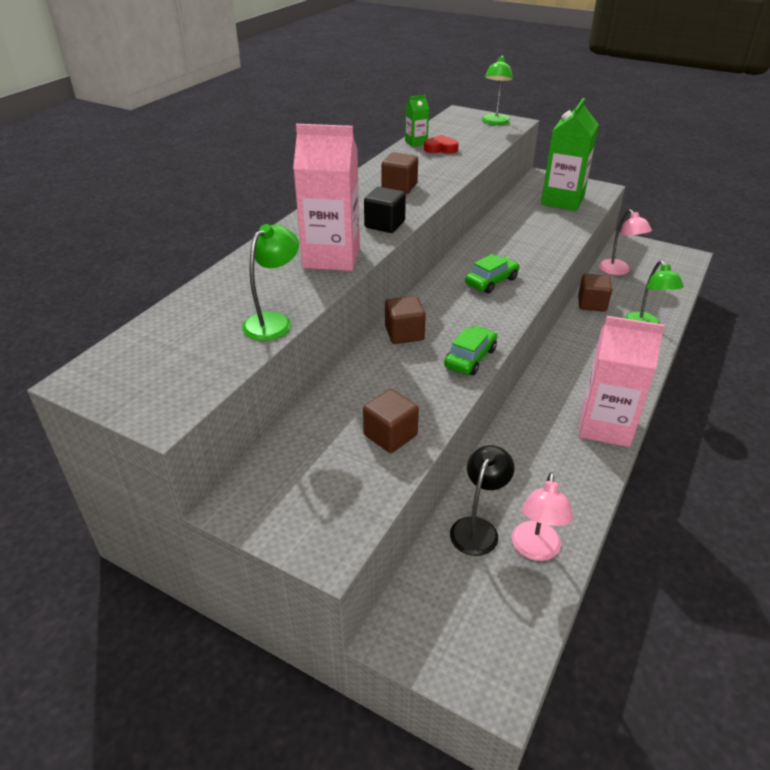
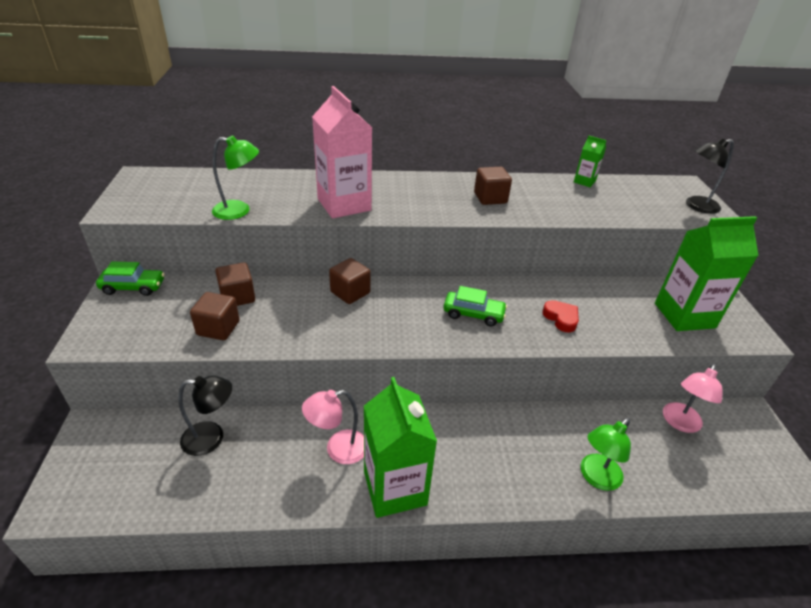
camera: 55 degrees right, 0 degrees up
(384, 224) = (418, 210): black cube -> none
(440, 149) = (591, 196): red heart -> red heart (561, 318)
(470, 358) = (344, 337): green car -> green car (133, 287)
(495, 122) = (696, 206): green lamp -> black lamp
(535, 550) = (203, 484): pink lamp -> pink lamp (338, 449)
(592, 304) = (590, 419): brown cube -> brown cube (237, 297)
(605, 426) = (395, 488): pink carton -> green carton

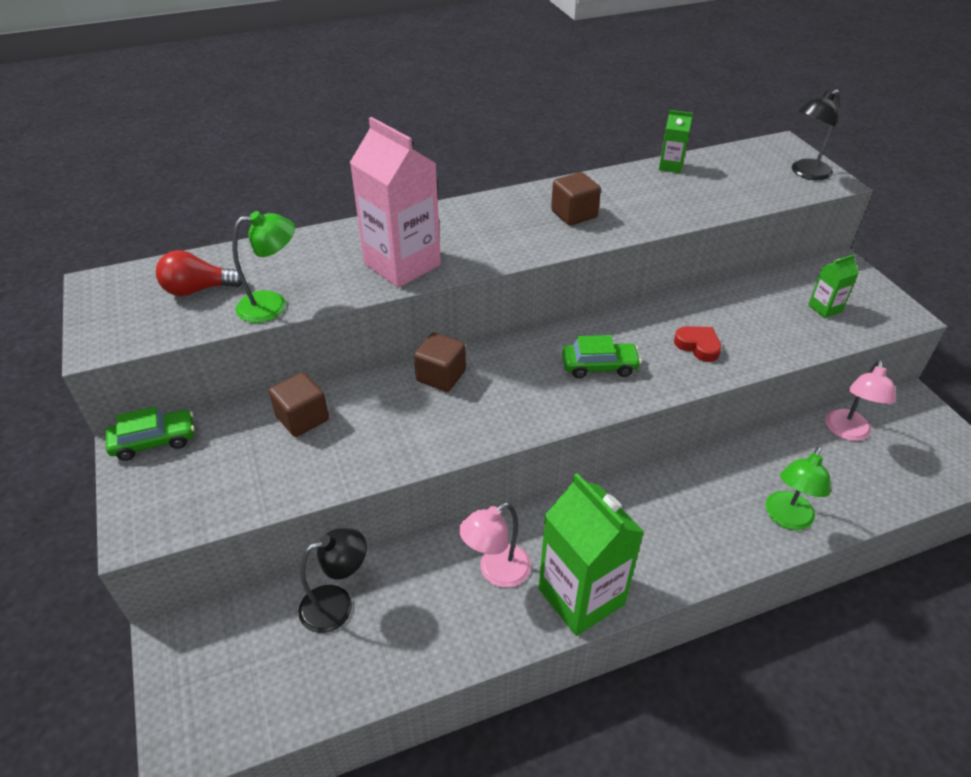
camera: 15 degrees left, 5 degrees up
(198, 192) = (198, 289): none -> red light bulb
(218, 328) = (301, 466): brown cube -> none
(684, 315) = (825, 308): green carton -> green carton, size x0.47

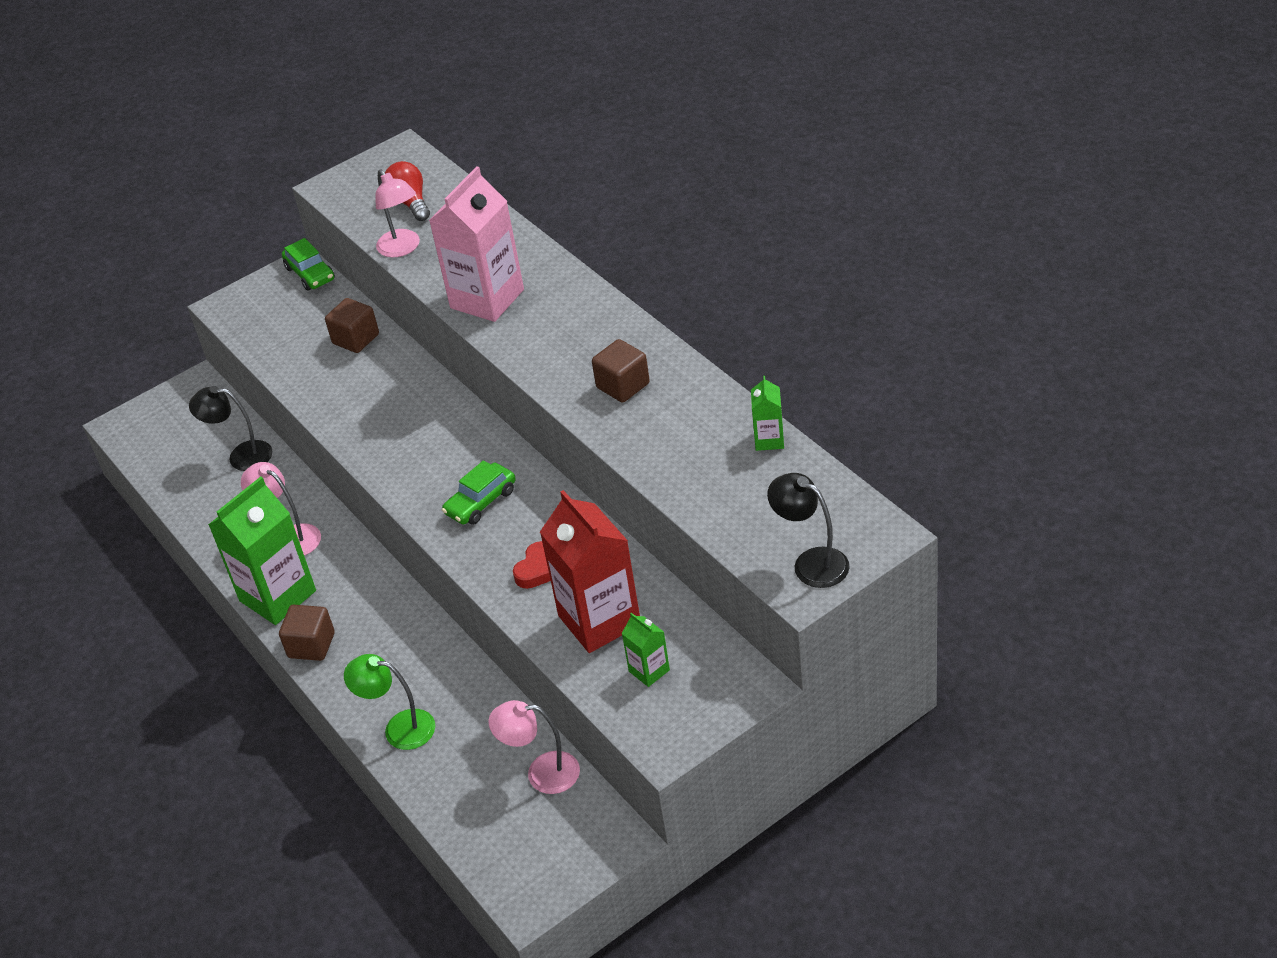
camera: 80 degrees right, 0 degrees up
(272, 305) = (402, 249): green lamp -> pink lamp
(337, 604) = (241, 456): black lamp -> black lamp turned 135 degrees clockwise
(441, 376) = (433, 401): brown cube -> brown cube (311, 645)
(599, 366) = (481, 502): green car -> green car turned 60 degrees clockwise
(766, 323) = (599, 620): none -> red carton

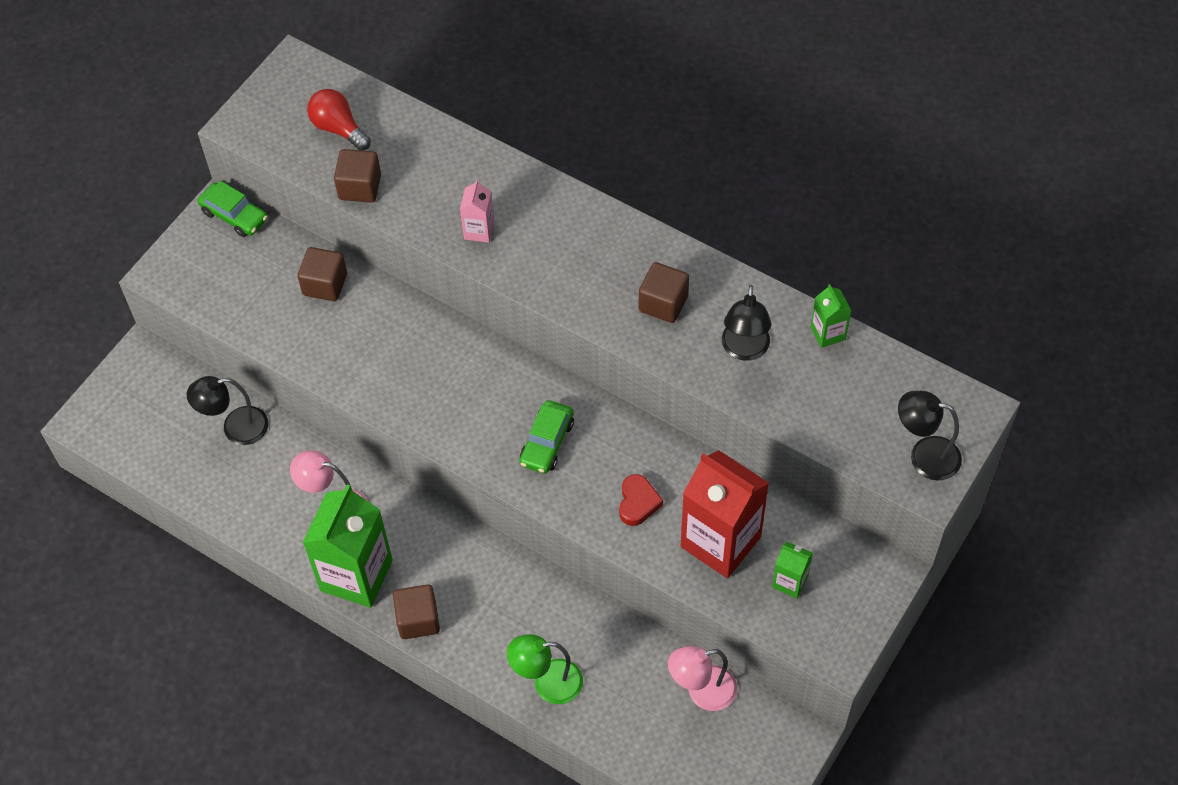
camera: 25 degrees left, 15 degrees up
(402, 249) = (360, 187): pink lamp -> brown cube
(487, 299) = (479, 230): pink carton -> pink carton, size x0.47
(679, 438) = (744, 350): none -> black lamp

